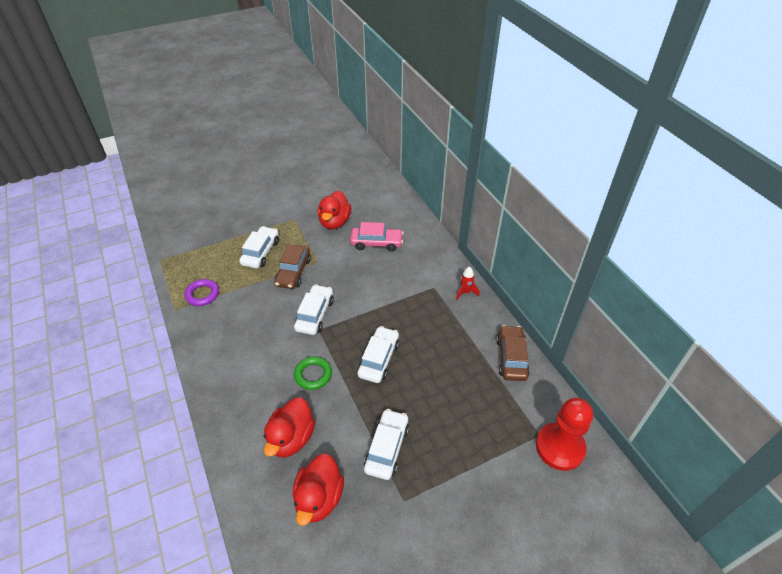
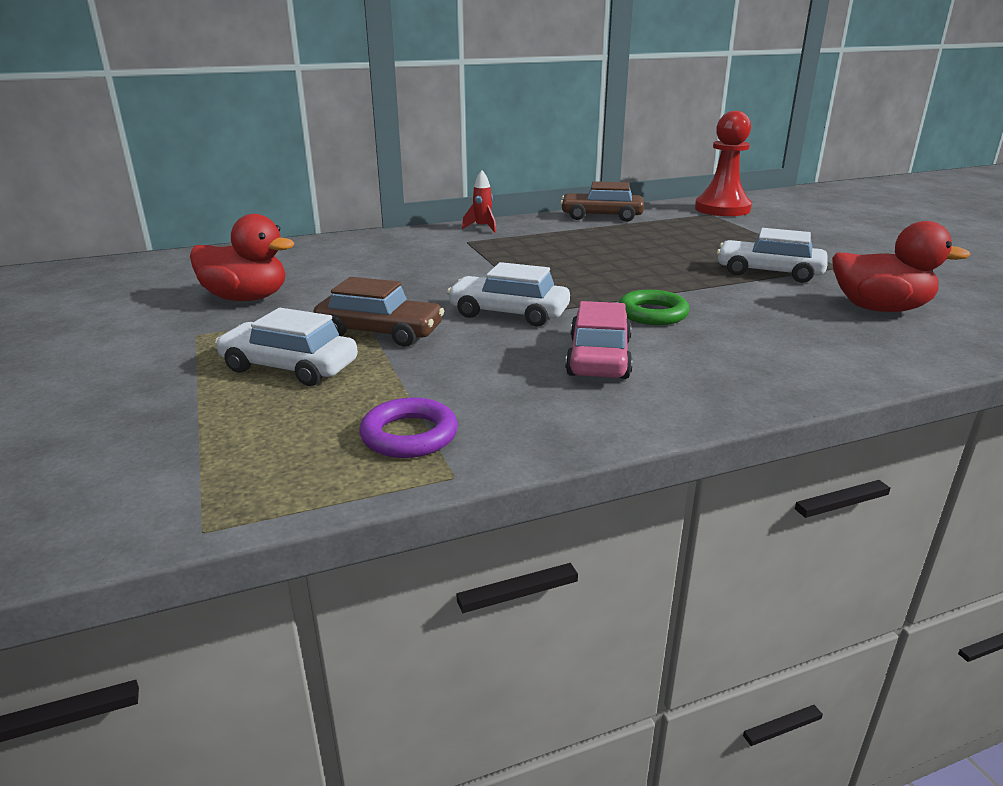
camera: 85 degrees left, 20 degrees down
(291, 438) = (790, 327): red duck -> none
(376, 243) = (339, 269): pink car -> pink car (599, 357)
(379, 359) = (612, 273): white car -> none

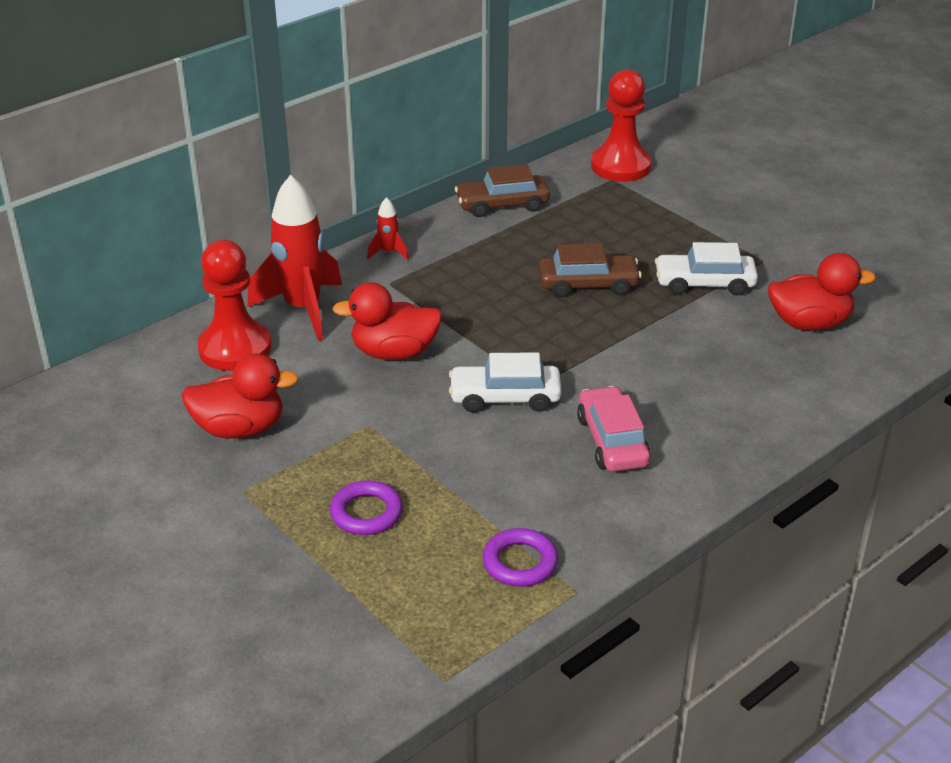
camera: 20 degrees left, 10 degrees up
(289, 367) = (366, 513): white car -> purple ring
(301, 257) = (235, 348): none -> red pawn
(380, 246) = (303, 309): none -> red rocket
(380, 332) = (409, 450): brown car -> brown car (588, 285)
(431, 275) = (394, 353): none -> red duck
(652, 314) = (628, 371): green ring -> none

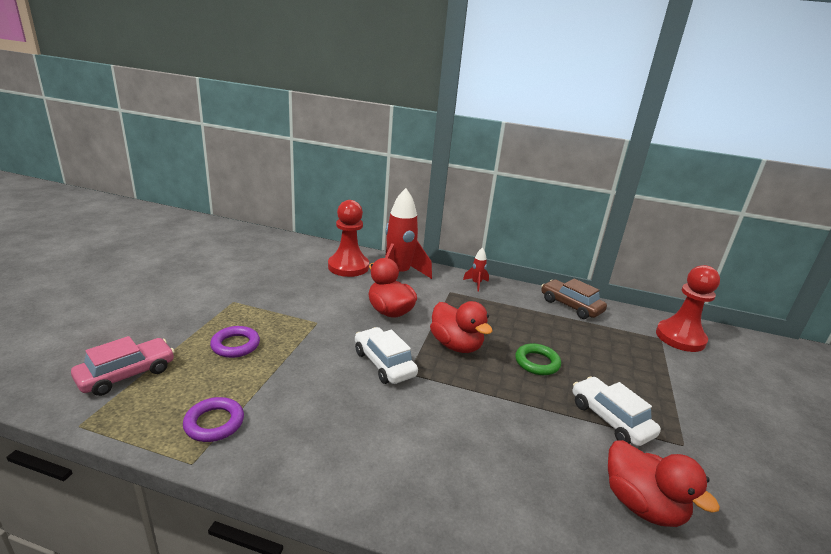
camera: 55 degrees right, 10 degrees down
(240, 429) = (284, 286): red duck -> red duck (456, 345)
(588, 285) = (537, 362): brown car -> green ring
(612, 441) = (377, 428): pink car -> pink car (127, 374)

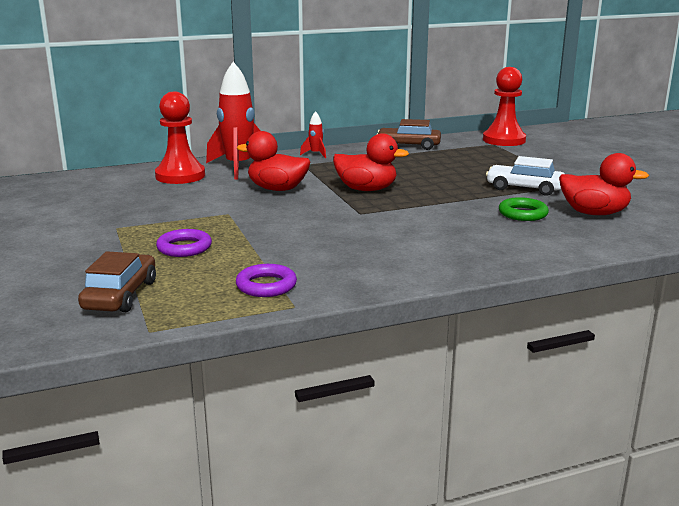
camera: 35 degrees left, 5 degrees down
(127, 374) = (120, 295): pink car -> brown car
(384, 363) = (332, 215): white car -> none
(537, 362) = (437, 179): green ring -> green ring (523, 214)

